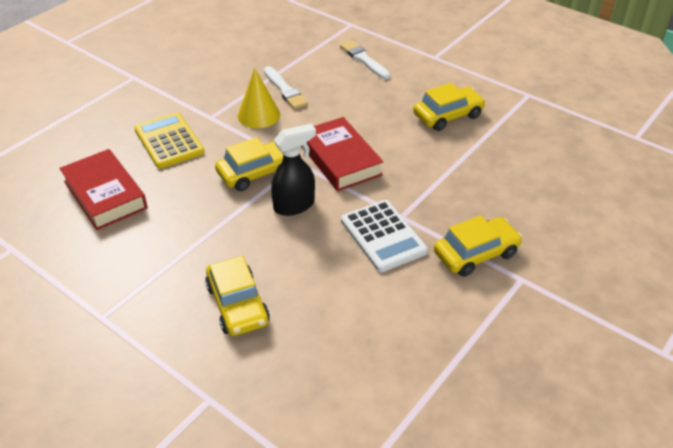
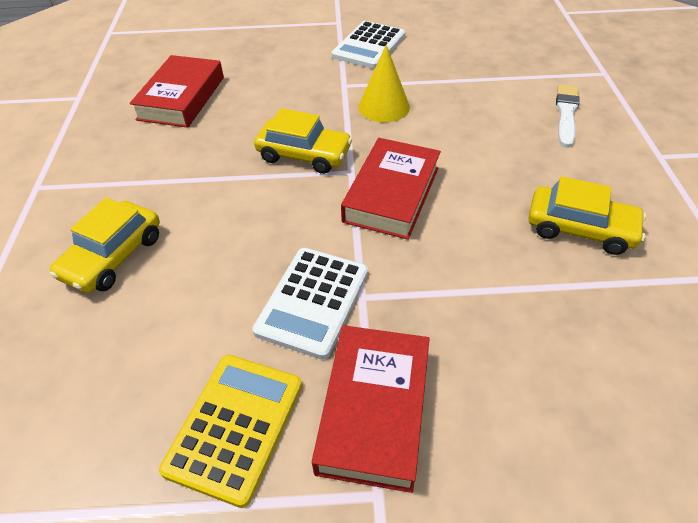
camera: 50 degrees right, 5 degrees up
(169, 141) = (284, 85): yellow calculator -> yellow calculator (235, 426)
(185, 82) = (369, 46): none -> white calculator
(285, 90) = (441, 98): white brush -> none
(294, 205) = (287, 207): black spray bottle -> none
(476, 253) = (374, 410): yellow car -> red book

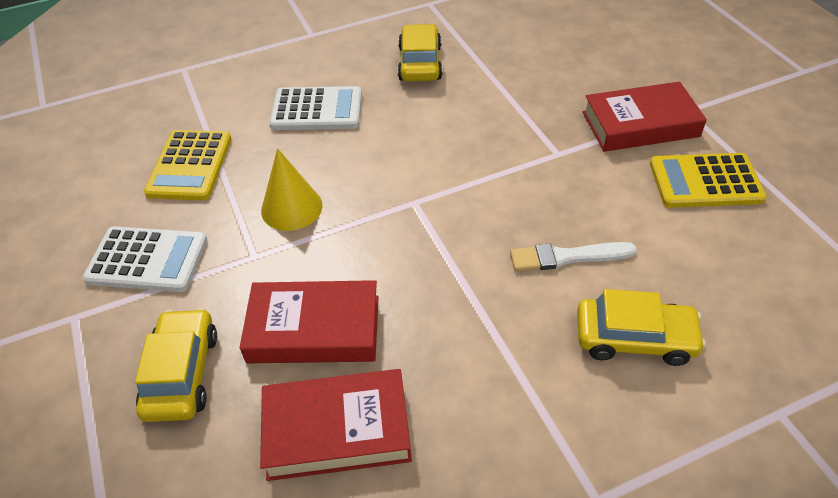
camera: 110 degrees left, 0 degrees up
(304, 154) = (405, 246): yellow car -> yellow car (181, 373)
(313, 301) = (581, 178): white calculator -> white calculator (317, 110)
(391, 194) = (433, 166): red book -> red book (314, 329)
(460, 67) = (190, 166): none -> yellow calculator
(566, 114) = (265, 84): white brush -> white brush (567, 257)

